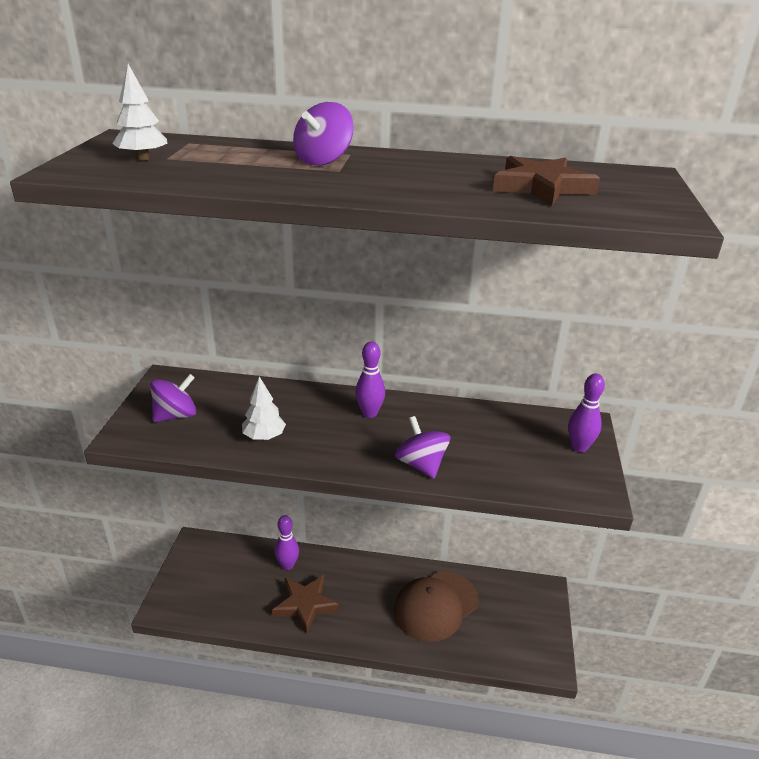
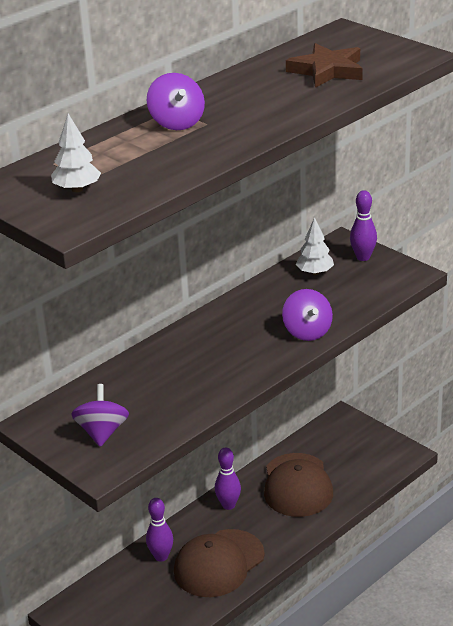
camera: 50 degrees left, 0 degrees up
(264, 436) = (189, 394): white tree -> white tree (315, 272)
(305, 605) = (219, 563): brown star -> brown cap
(369, 413) = (218, 330): purple bowling pin -> purple bowling pin (228, 505)
(421, 464) = (307, 332): purple spinning top -> purple spinning top turned 120 degrees counterclockwise

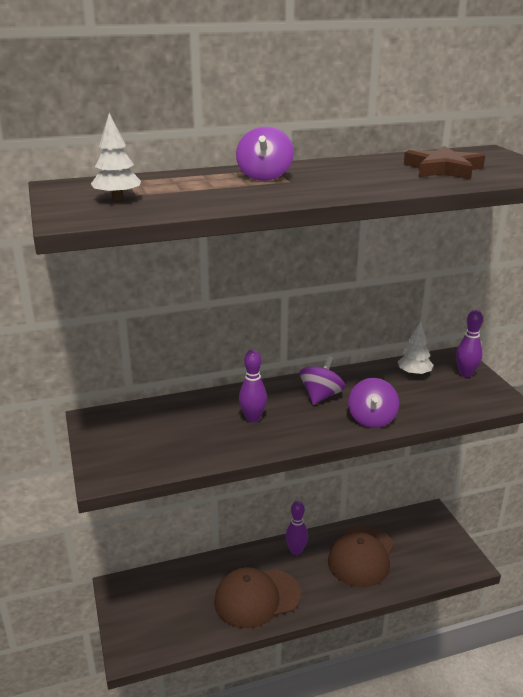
camera: 25 degrees right, 5 degrees down
(102, 432) = (135, 445): purple spinning top -> purple spinning top (321, 396)
(161, 556) = (217, 572): purple bowling pin -> purple bowling pin (253, 418)

